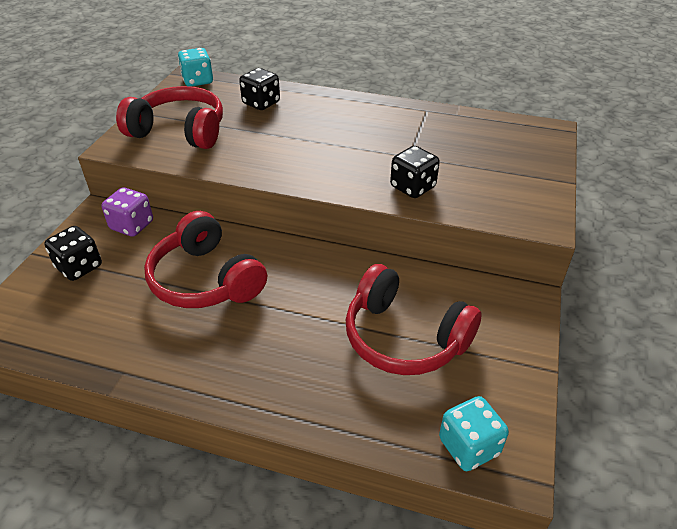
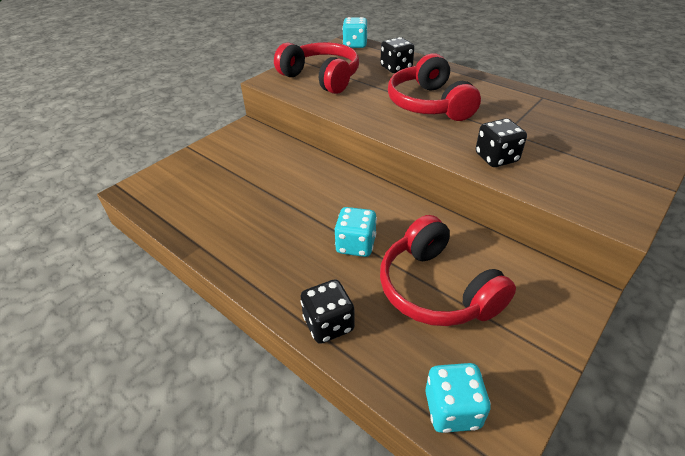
camera: 25 degrees right, 0 degrees up
(79, 267) = (211, 163): black dice -> black dice (328, 324)
(132, 225) = (262, 143): purple dice -> none
(206, 279) = (294, 195): red headphones -> red headphones (429, 104)
(303, 317) = (355, 245): none -> turquoise dice

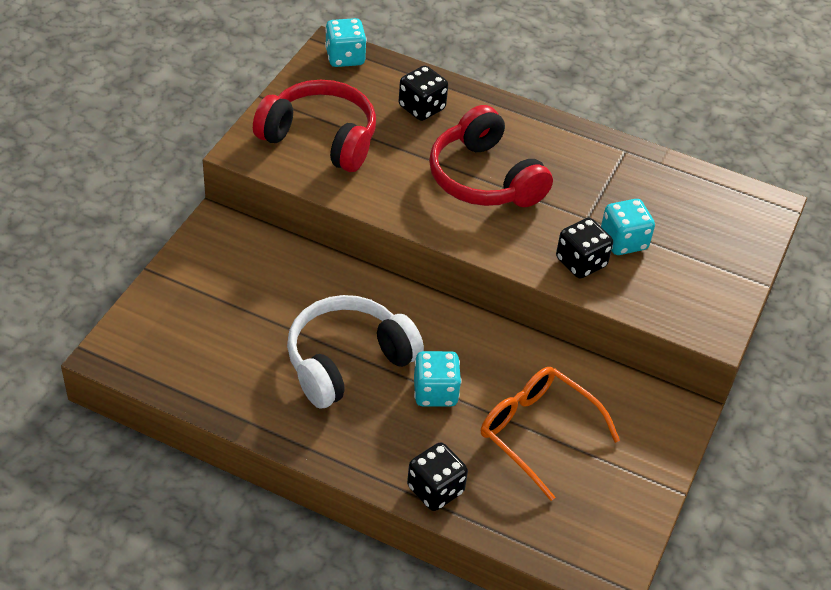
camera: 20 degrees left, 5 degrees up
(295, 215) = (347, 361): none -> white headphones
(436, 289) = (537, 432): red headphones -> orange glasses
(452, 409) = (575, 549): turquoise dice -> turquoise dice (623, 241)

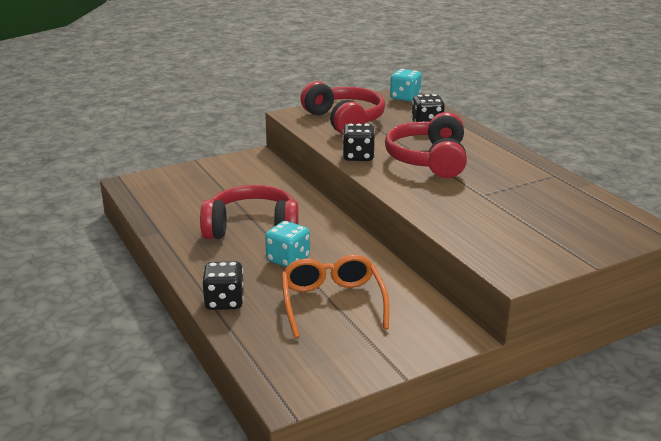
camera: 40 degrees right, 20 degrees down
(347, 361) = (252, 228): white headphones -> red headphones
(581, 262) = (448, 211): black dice -> black dice (358, 156)
(623, 241) = (496, 212): turquoise dice -> none

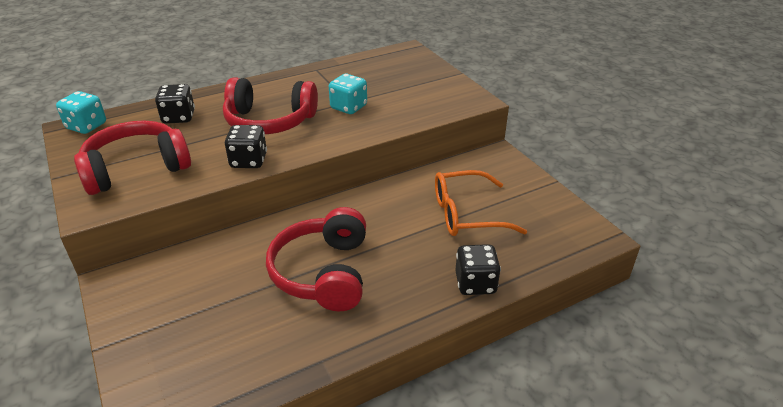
camera: 90 degrees left, 10 degrees up
(288, 259) = (393, 242): turquoise dice -> turquoise dice (348, 107)

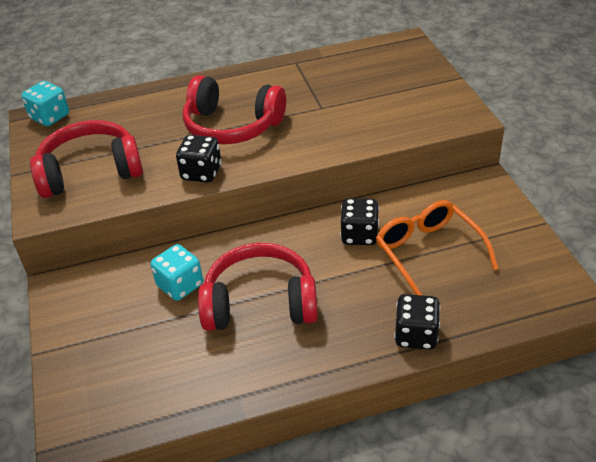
camera: 15 degrees right, 5 degrees up
(179, 117) = (140, 113): black dice -> black dice (359, 235)
(323, 272) = (260, 303): red headphones -> red headphones turned 75 degrees clockwise
(348, 107) = (320, 115): turquoise dice -> turquoise dice (180, 285)
(466, 214) = (428, 253): orange glasses -> orange glasses turned 60 degrees clockwise

